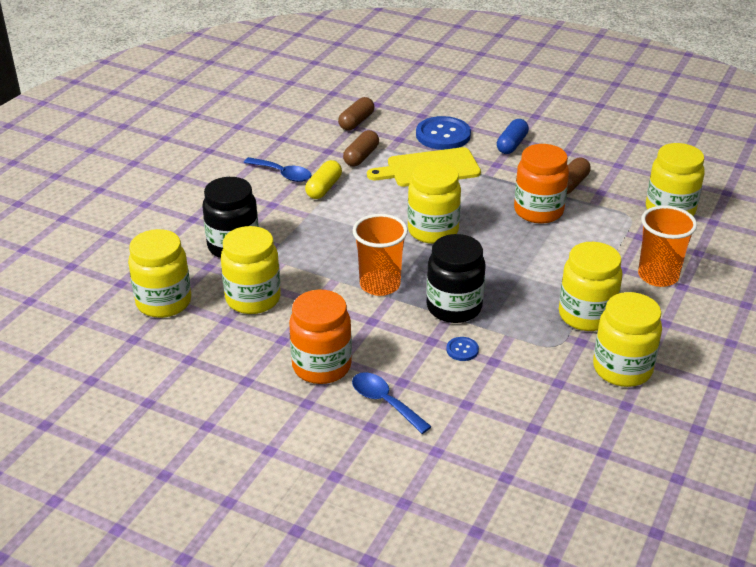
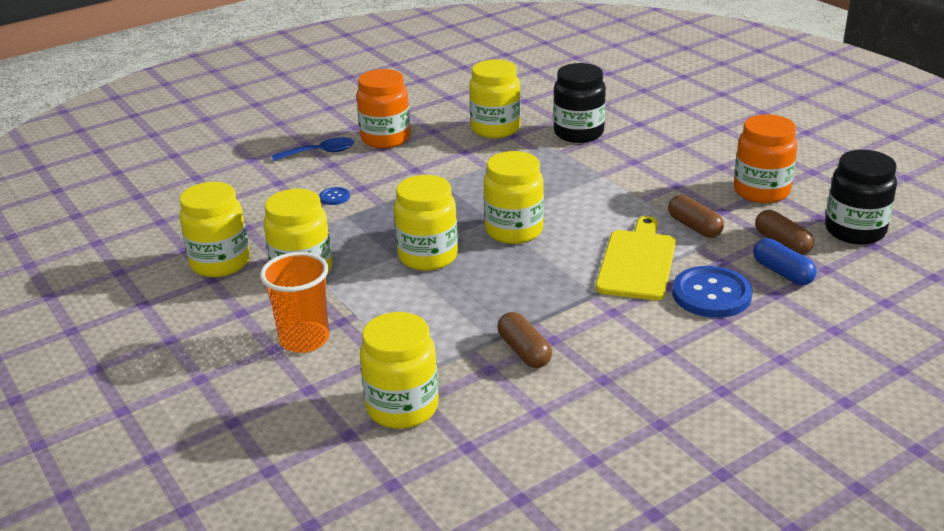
camera: 120 degrees right, 5 degrees down
(164, 302) = (526, 97): yellow jar -> yellow jar (428, 256)
(283, 174) = (687, 176): blue spoon -> none
(324, 188) = (643, 192): yellow capsule -> none
(380, 285) = (457, 183): orange cup -> none
(454, 307) = (389, 209): black jar -> black jar (855, 231)
(512, 145) = (652, 340): blue capsule -> blue capsule (782, 273)
(538, 211) = (490, 306): orange jar -> orange jar (761, 191)

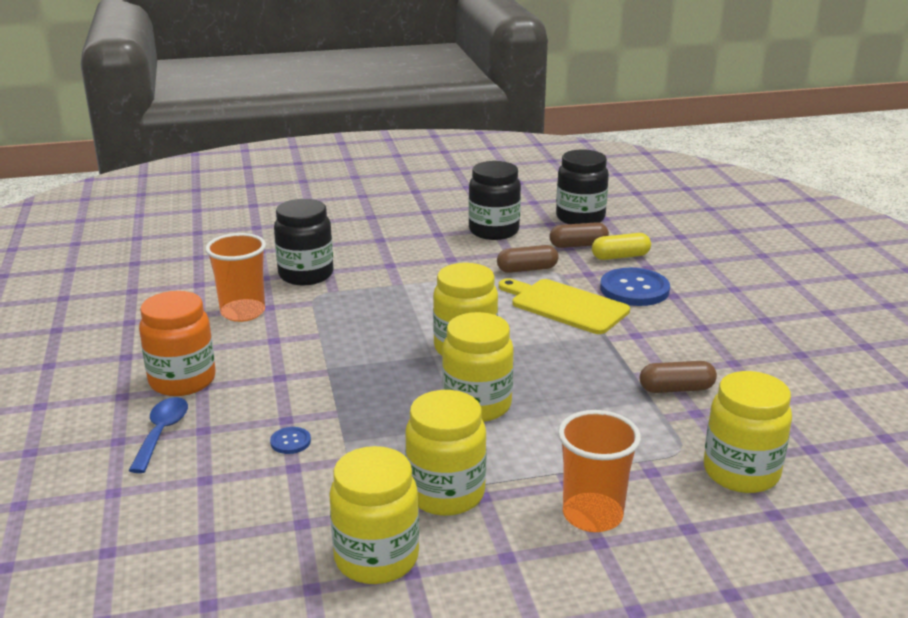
camera: 70 degrees left, 5 degrees down
(495, 129) = (243, 312): yellow jar -> orange cup
(761, 191) = (493, 231): orange jar -> black jar
(782, 273) = (620, 257): blue capsule -> yellow capsule

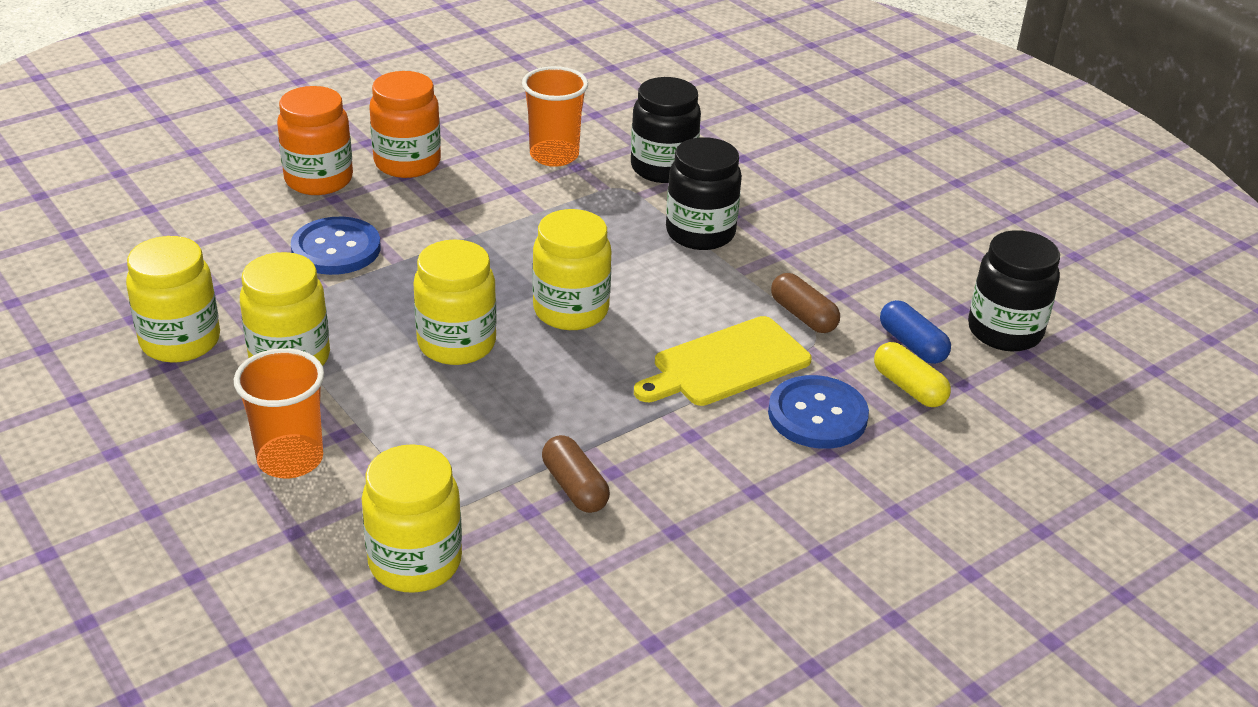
camera: 65 degrees right, 10 degrees up
(162, 433) = (319, 180): blue spoon -> orange jar
(290, 442) = (336, 249): blue button -> blue button, size x2.19
(493, 231) = (892, 268): black jar -> black jar (700, 233)
(565, 306) = (726, 364): yellow cutting board -> yellow cutting board turned 135 degrees counterclockwise
(578, 245) = (912, 345): brown capsule -> blue capsule

